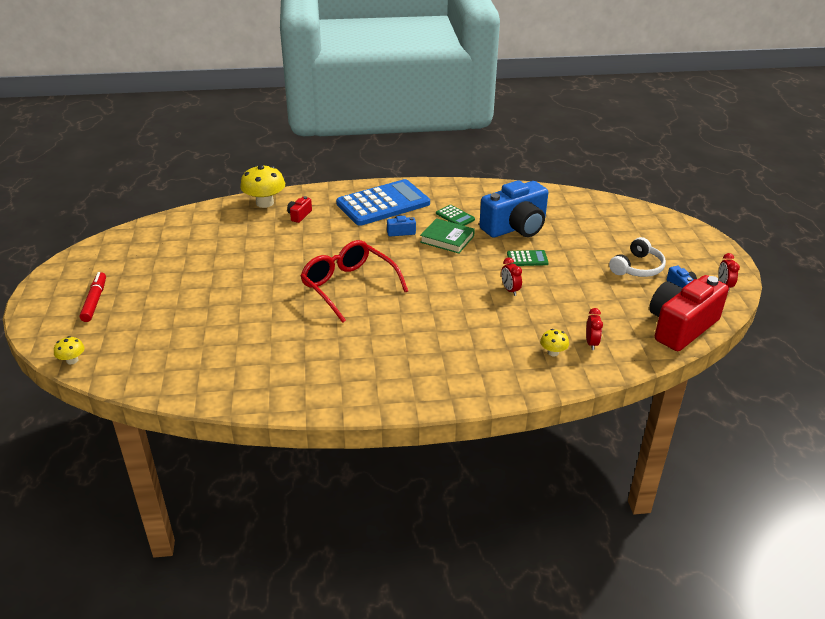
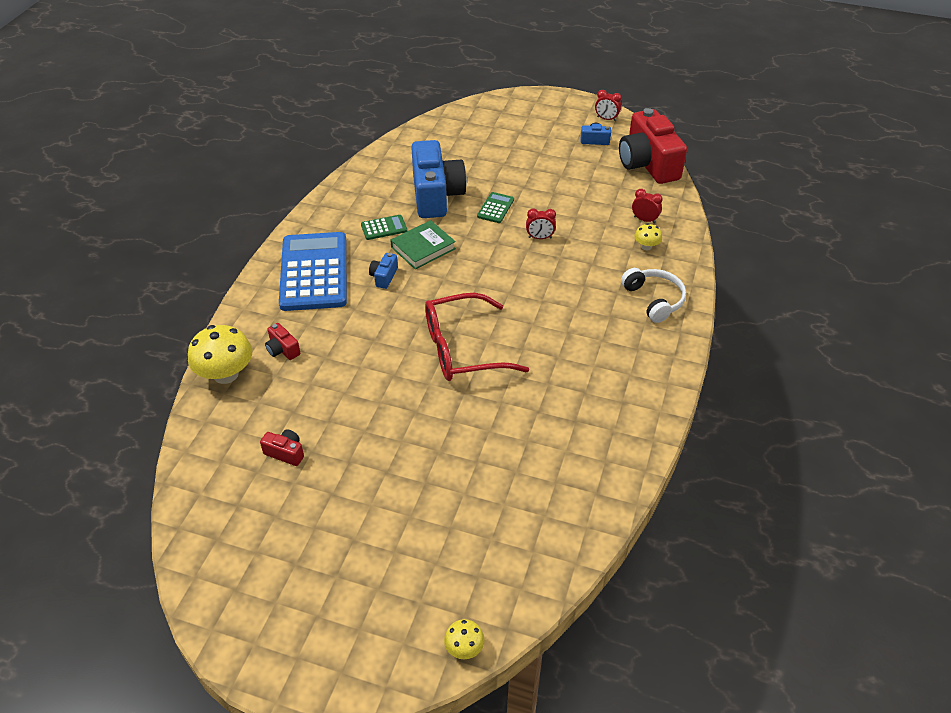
camera: 65 degrees left, 10 degrees up
(95, 301) = (341, 604): red marker -> none
(209, 244) = (285, 453): none -> red camera
(637, 268) = (552, 151): white headphones -> white headphones (654, 299)

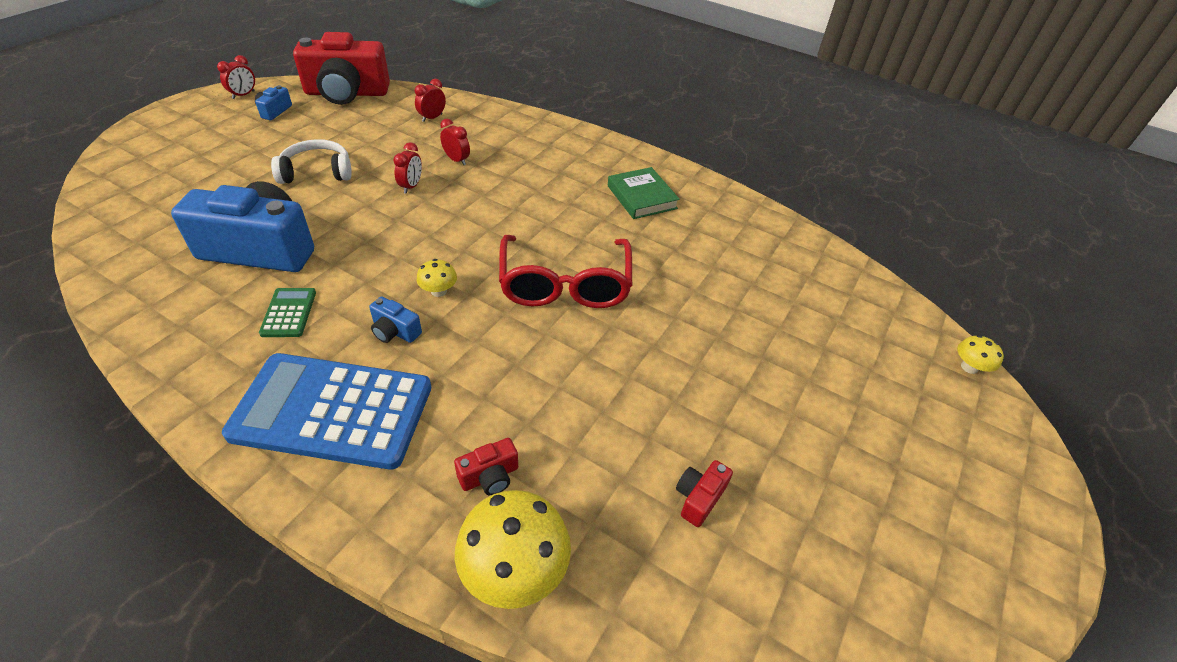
camera: 80 degrees left, 0 degrees up
(423, 248) = (361, 282): green book -> green book (641, 197)
(495, 208) = (332, 206): green calculator -> none
(590, 251) = (457, 160): none -> red clock
(646, 246) = (472, 127): yellow mushroom -> yellow mushroom (439, 291)
(654, 299) = (549, 143): white headphones -> white headphones (317, 172)

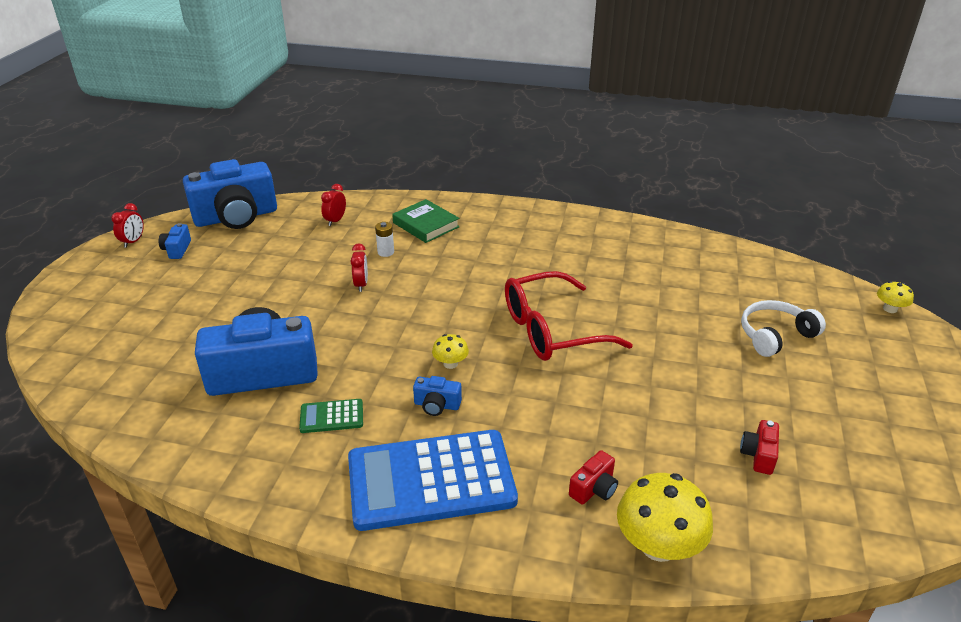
camera: 15 degrees left, 10 degrees down
(289, 313) = (331, 416): green calculator -> green calculator turned 75 degrees counterclockwise
(317, 172) = (263, 293): white headphones -> white headphones (775, 335)
(347, 93) = (236, 217): red camera -> blue camera
(457, 160) = (386, 252): red clock -> white battery
(565, 284) = (552, 330): red glasses -> red glasses turned 90 degrees clockwise
(641, 197) = (567, 245): green book -> green book (426, 225)

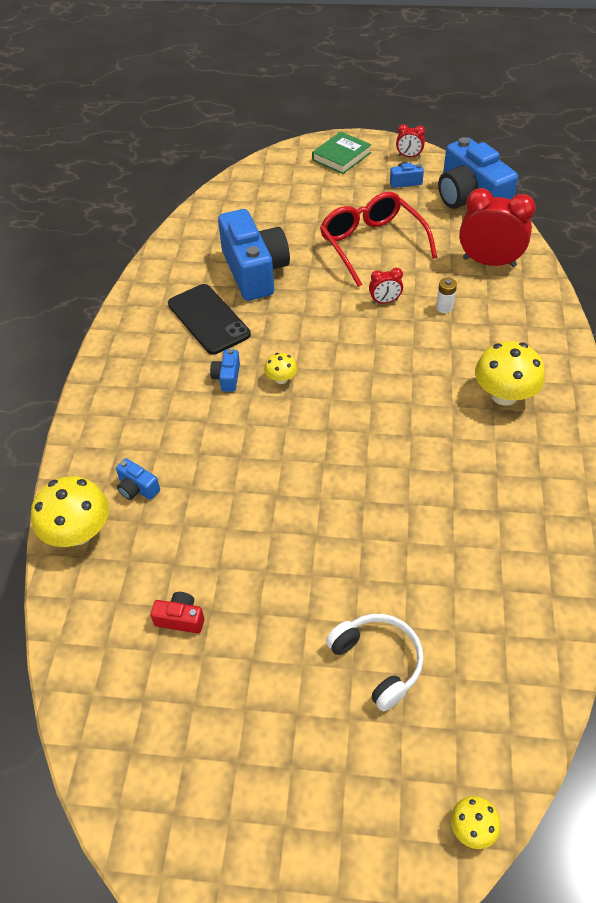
camera: 85 degrees right, 15 degrees up
(331, 416) = (208, 319): green calculator -> black phone
(335, 221) = (489, 262): red clock -> red clock, size x2.10
(426, 225) = (507, 328): green book -> green book (341, 156)
(431, 480) = (145, 386): blue calculator -> none
(504, 238) = (504, 395): none -> yellow mushroom
(552, 330) = (344, 448): red glasses -> red glasses (372, 245)
(594, 489) = (137, 488): red camera -> blue camera

